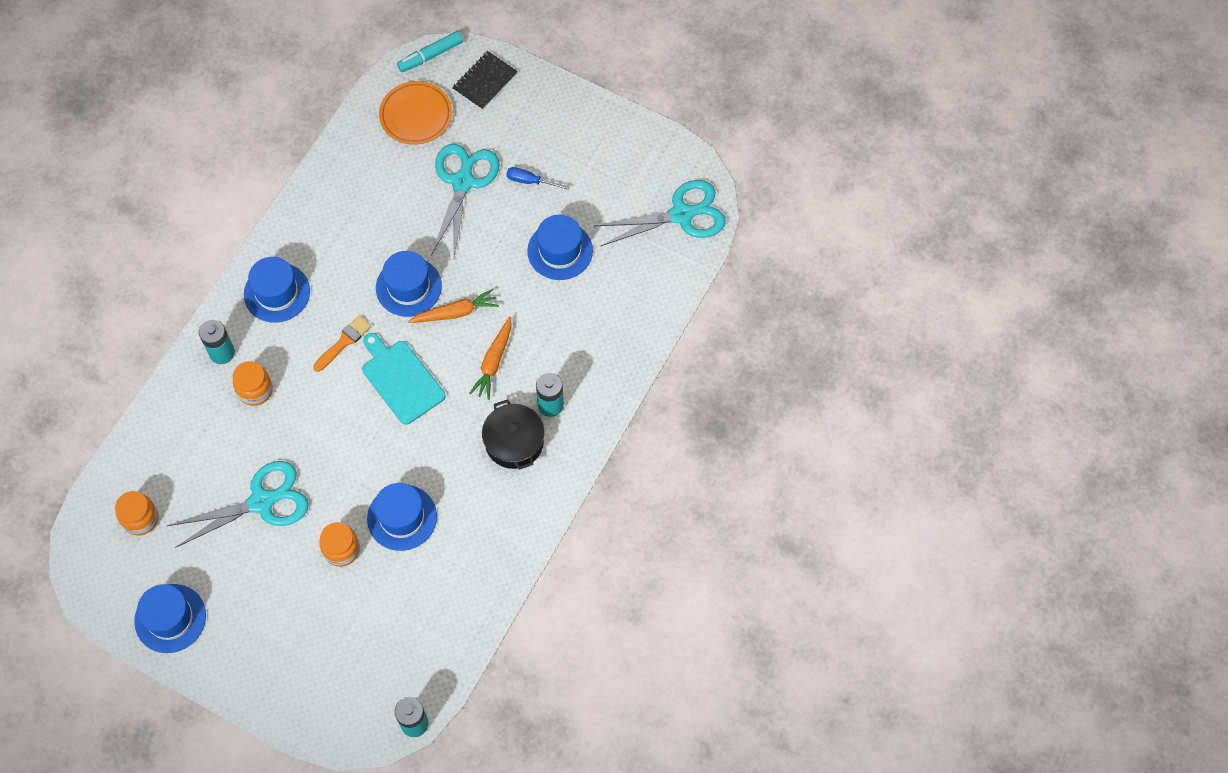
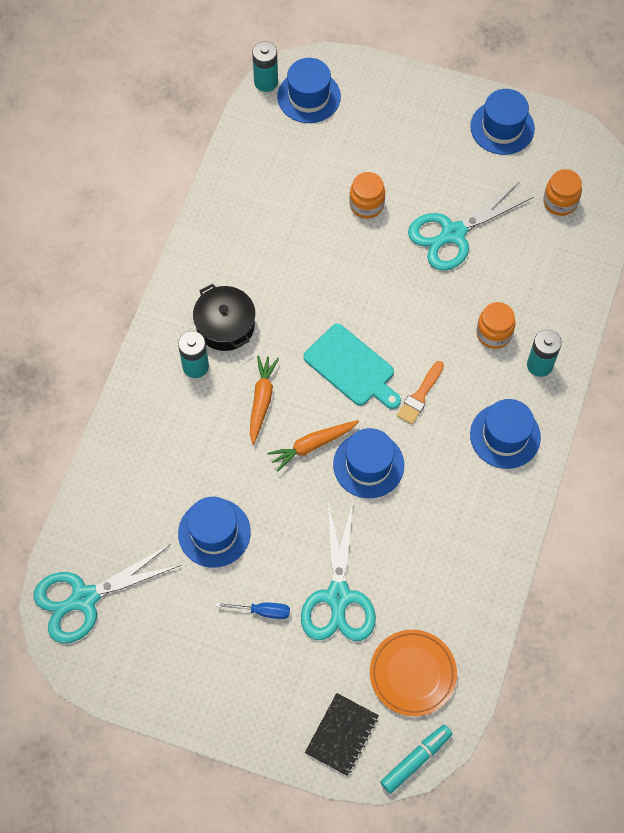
camera: 170 degrees right, 0 degrees up
(402, 517) = (318, 240): blue hat -> blue hat (309, 96)

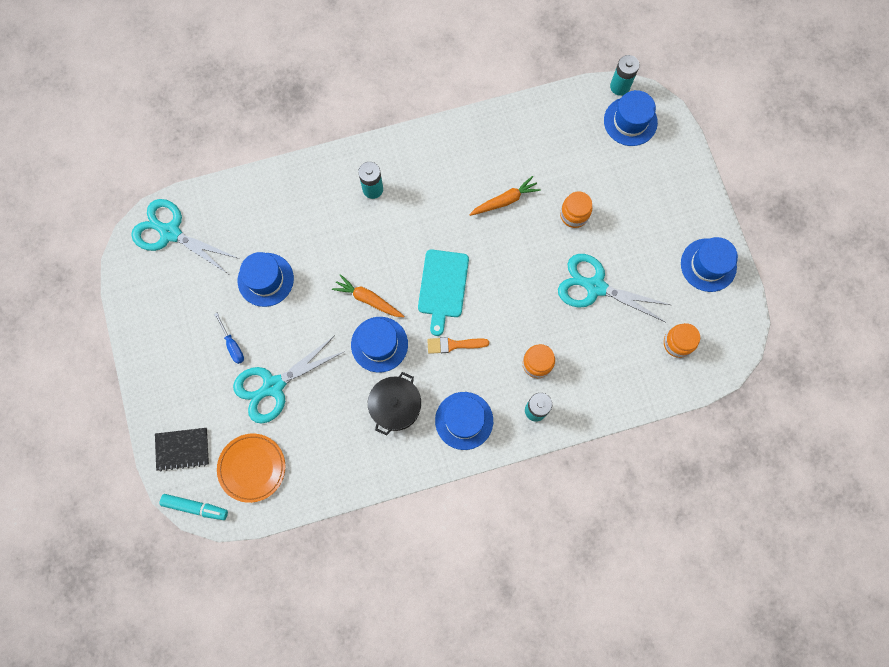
camera: 55 degrees right, 10 degrees up
(225, 325) = (415, 187): black pot -> black pot (395, 406)
(262, 400) = (378, 246): orange carrot -> orange carrot (505, 200)

